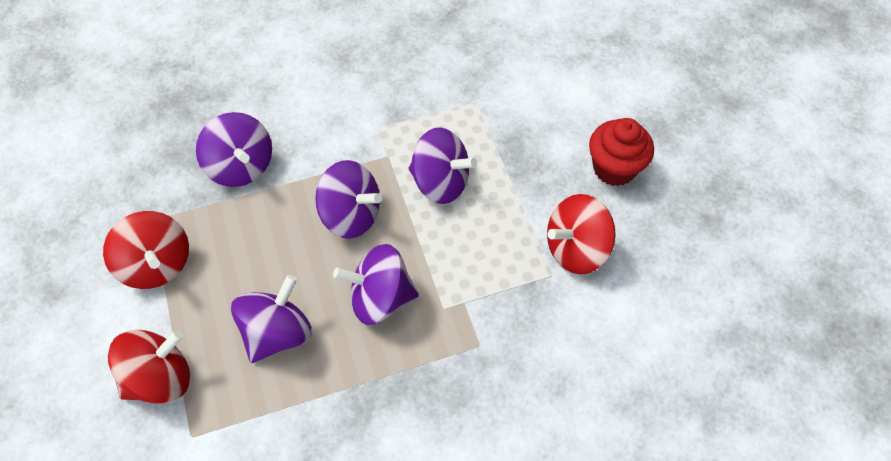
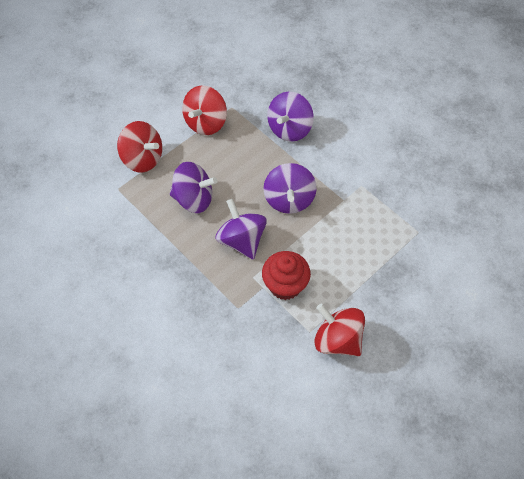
camera: 65 degrees right, 0 degrees up
(440, 182) = (341, 238): purple spinning top -> none
(614, 168) = (419, 341): red cupcake -> red cupcake (285, 285)

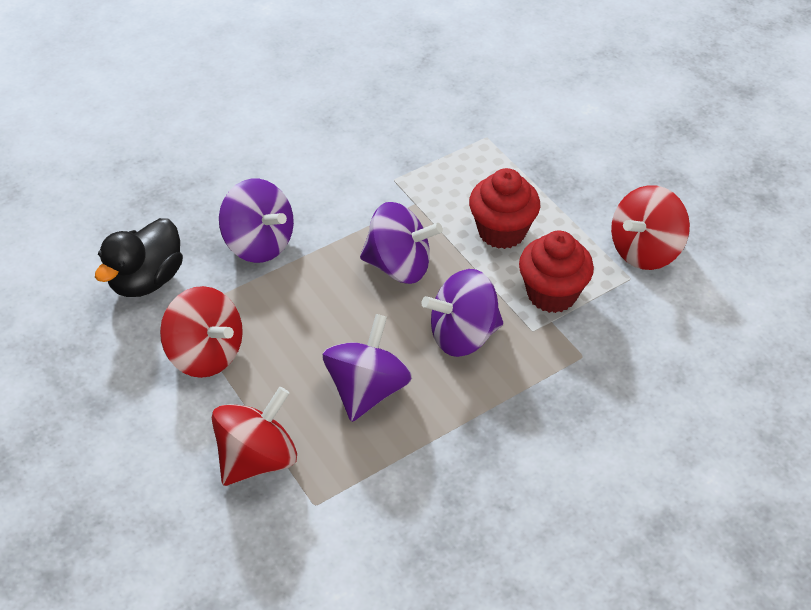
camera: 80 degrees left, 10 degrees down
(251, 86) = (146, 280): none -> black duck
(332, 251) = (501, 231): none -> red cupcake

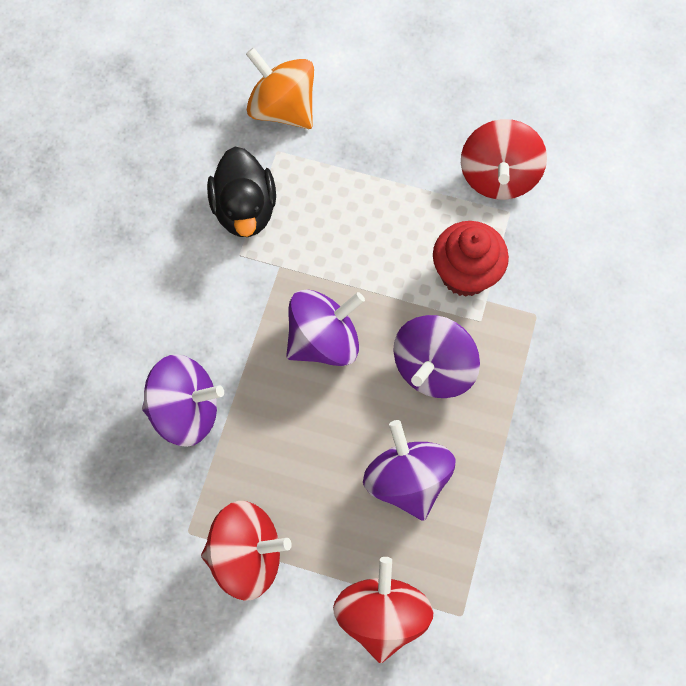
camera: 40 degrees left, 20 degrees up
(146, 280) = (123, 525): black duck -> black duck (245, 210)
(501, 231) = (374, 241): red cupcake -> none
(517, 115) = (282, 109): none -> orange spinning top

